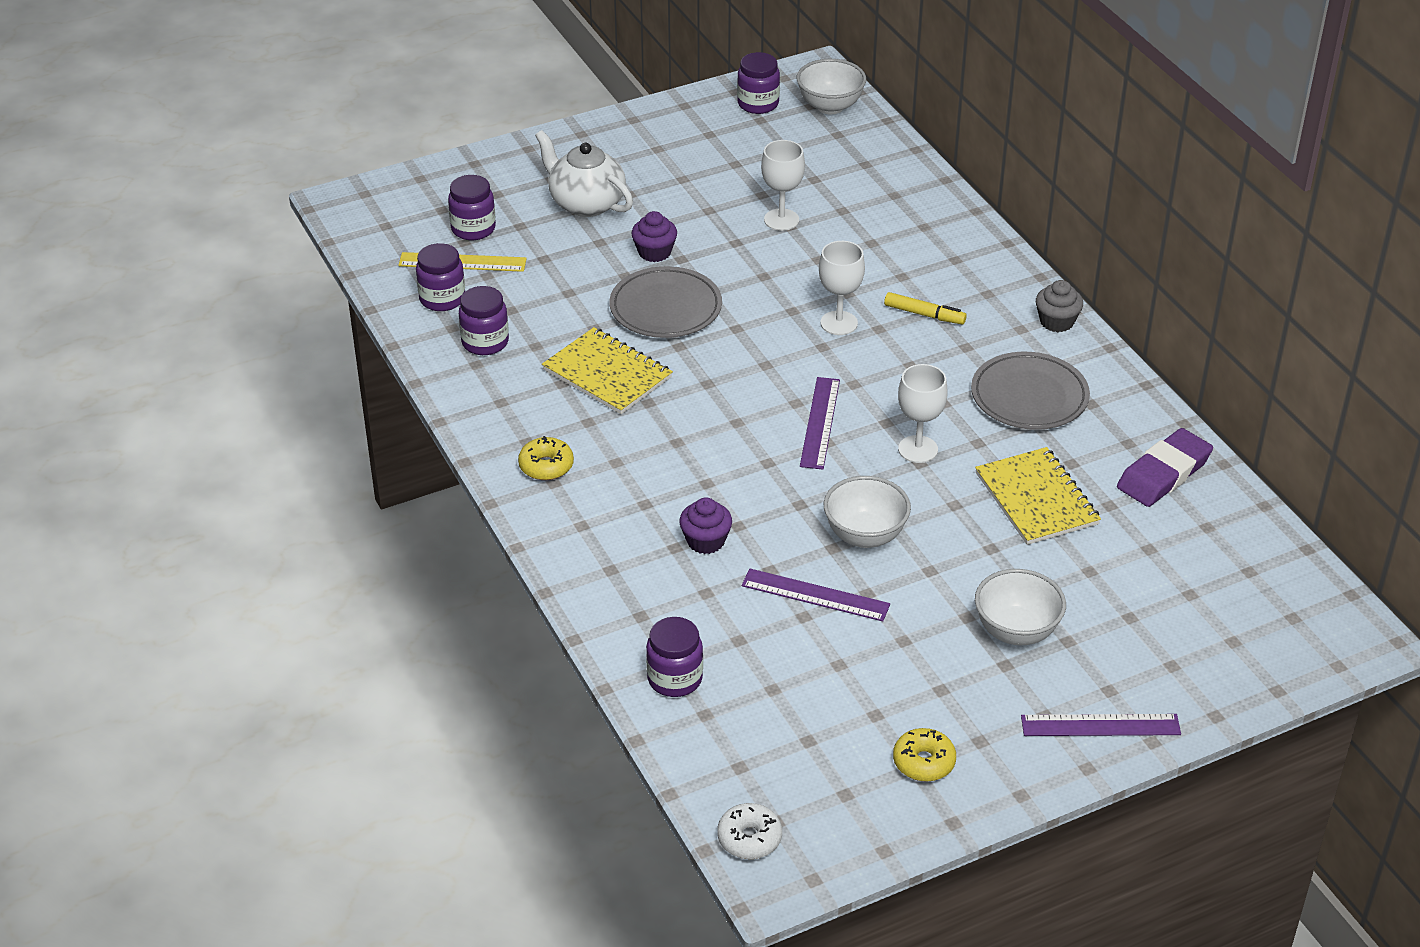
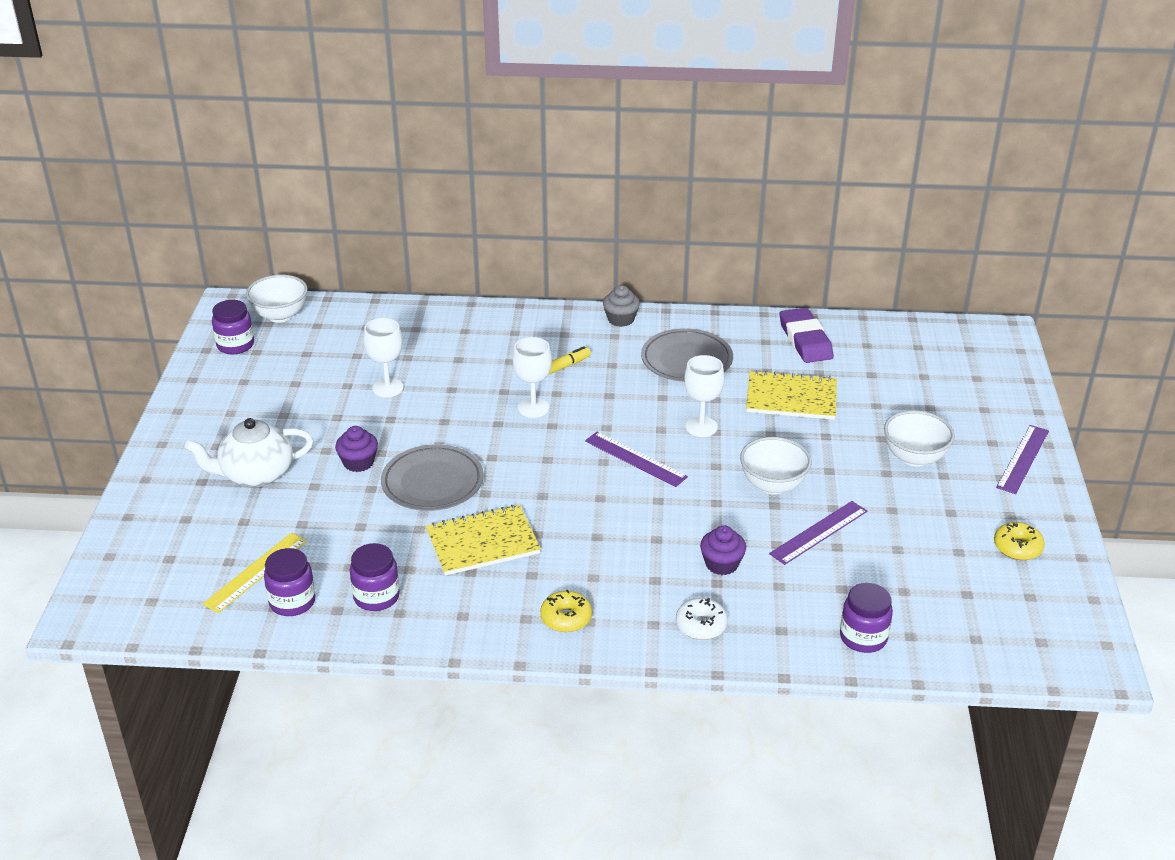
camera: 60 degrees left, 5 degrees down
(473, 229) = (217, 549): purple jar -> none
(749, 838) = (1052, 661): white donut -> white donut (701, 625)

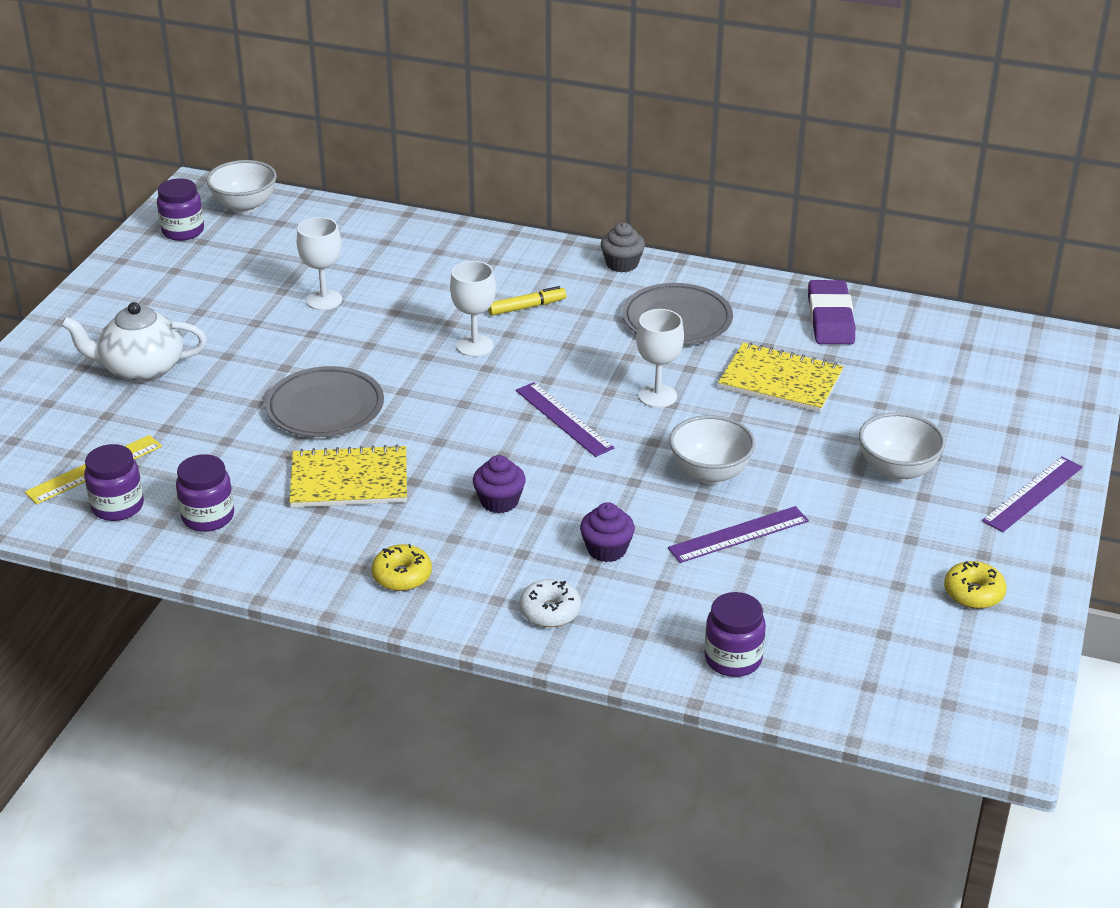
camera: 15 degrees right, 0 degrees up
(358, 462) = (255, 374): purple cupcake -> purple cupcake (499, 501)

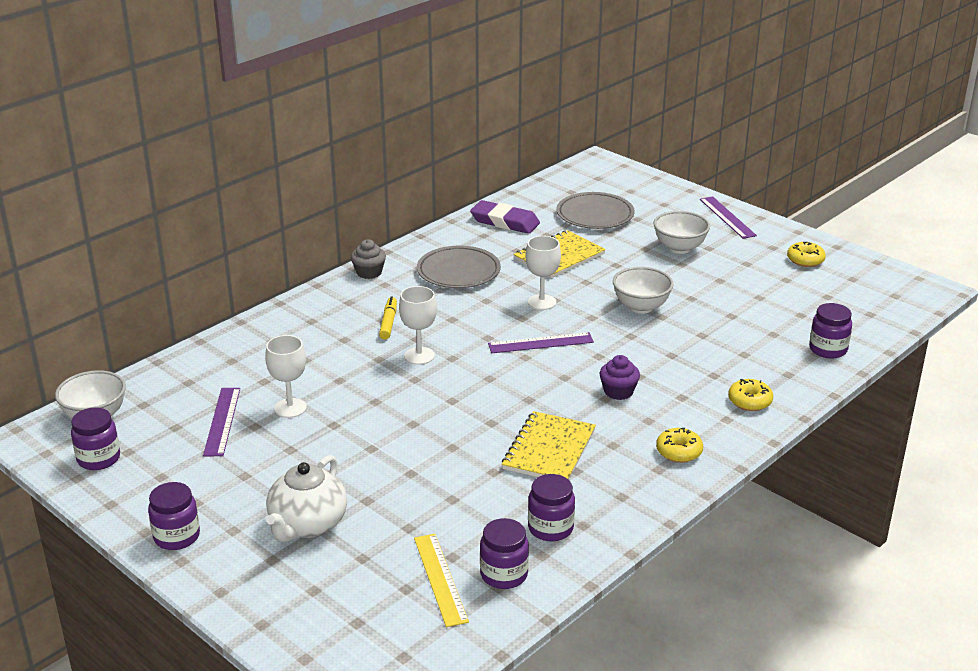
camera: 65 degrees left, 5 degrees down
(91, 308) = (177, 536): none -> purple jar
(325, 408) = (445, 440): grey plate -> grey plate (595, 215)
(550, 611) = (749, 401): white donut -> yellow donut
(606, 549) = (697, 364): purple cupcake -> none
(738, 534) = (709, 315): purple ruler -> purple ruler (222, 421)

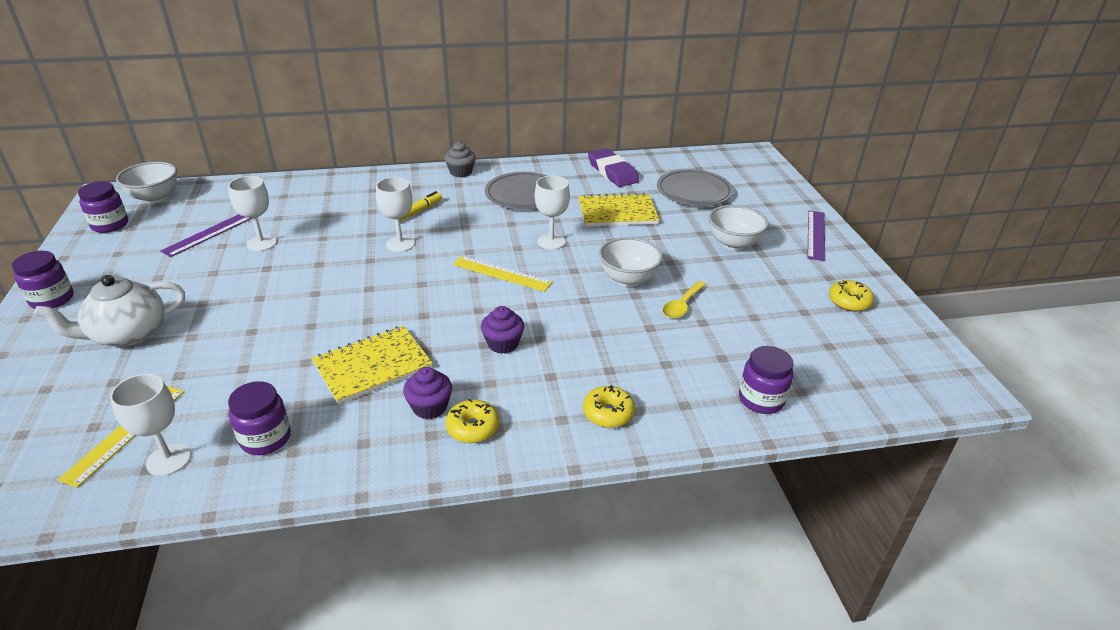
camera: 35 degrees right, 5 degrees up
(504, 574) = (168, 460): purple jar -> white goblet
(541, 343) = (501, 273): purple ruler -> yellow ruler
(631, 454) = (430, 407): none -> purple cupcake
(703, 310) = (682, 305): none -> yellow spoon

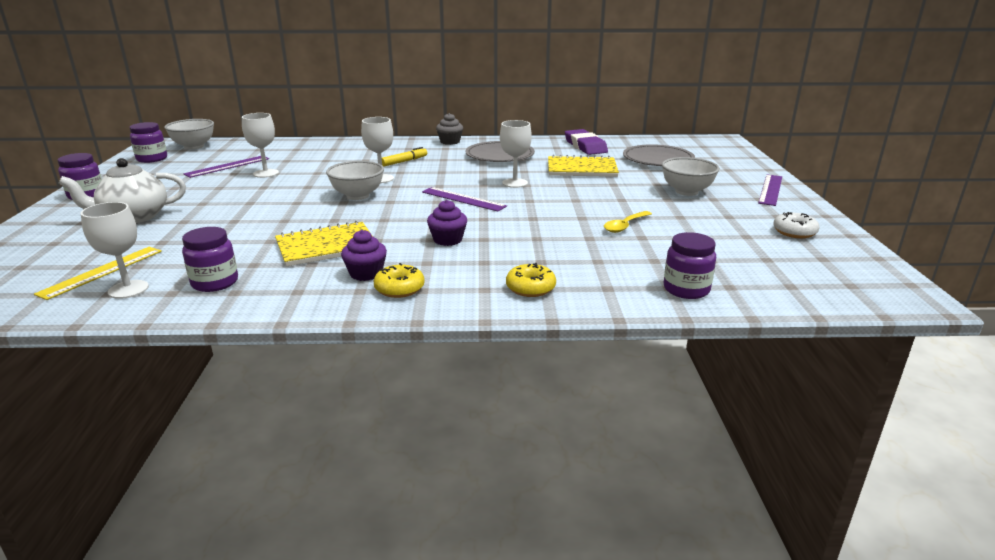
camera: 10 degrees right, 10 degrees down
(501, 273) = (463, 199): yellow ruler -> purple ruler
(628, 279) = (578, 208): white bowl -> white bowl (358, 196)
(849, 302) = (794, 232): yellow donut -> white donut

